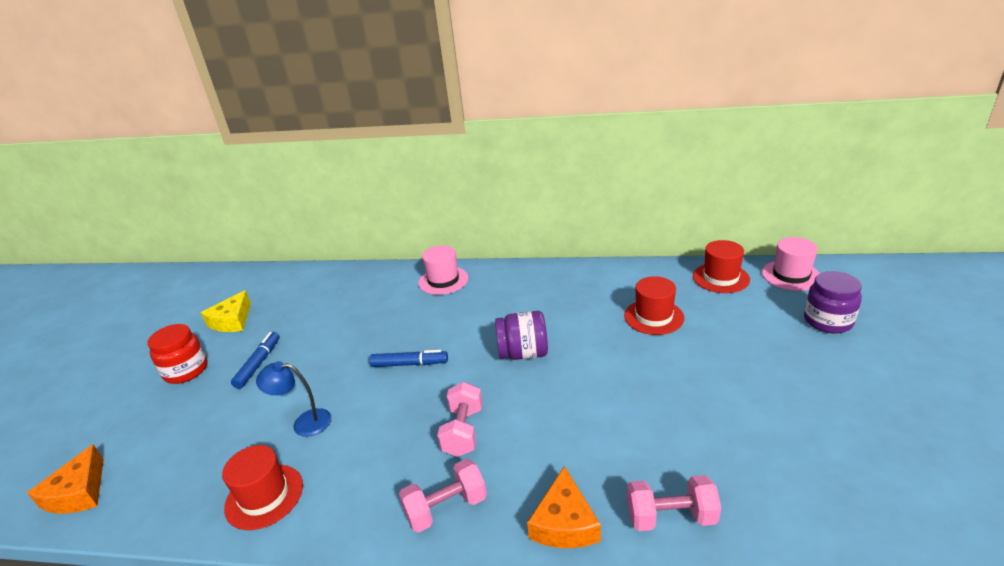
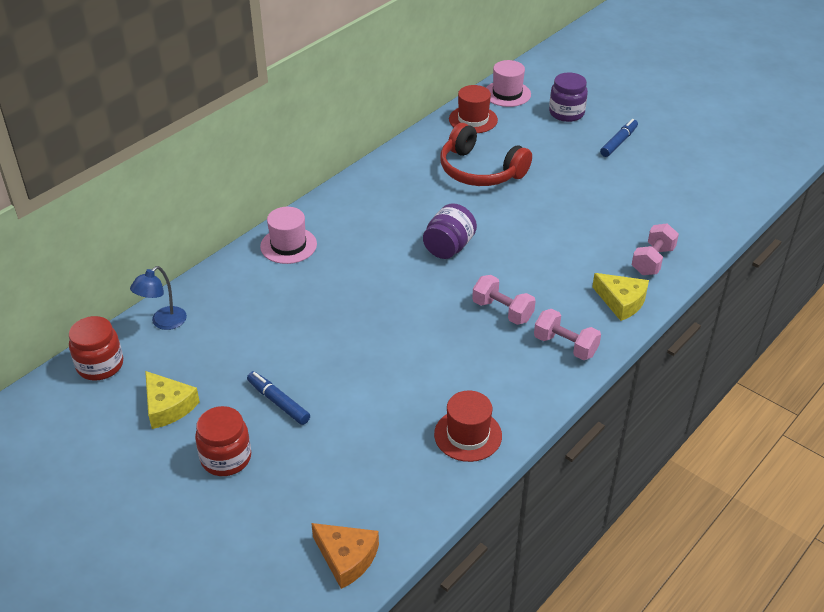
camera: 60 degrees left, 10 degrees up
(261, 278) = (100, 365): none -> red jar
(304, 423) = (402, 392): blue lamp -> blue lamp (163, 322)
(409, 364) = (392, 309): blue marker -> blue marker (618, 142)
(446, 508) = (565, 346): pink dumbbell -> pink dumbbell turned 60 degrees counterclockwise
(564, 523) = (621, 301): orange cheese -> yellow cheese
(654, 317) = (480, 171): red hat -> red headphones

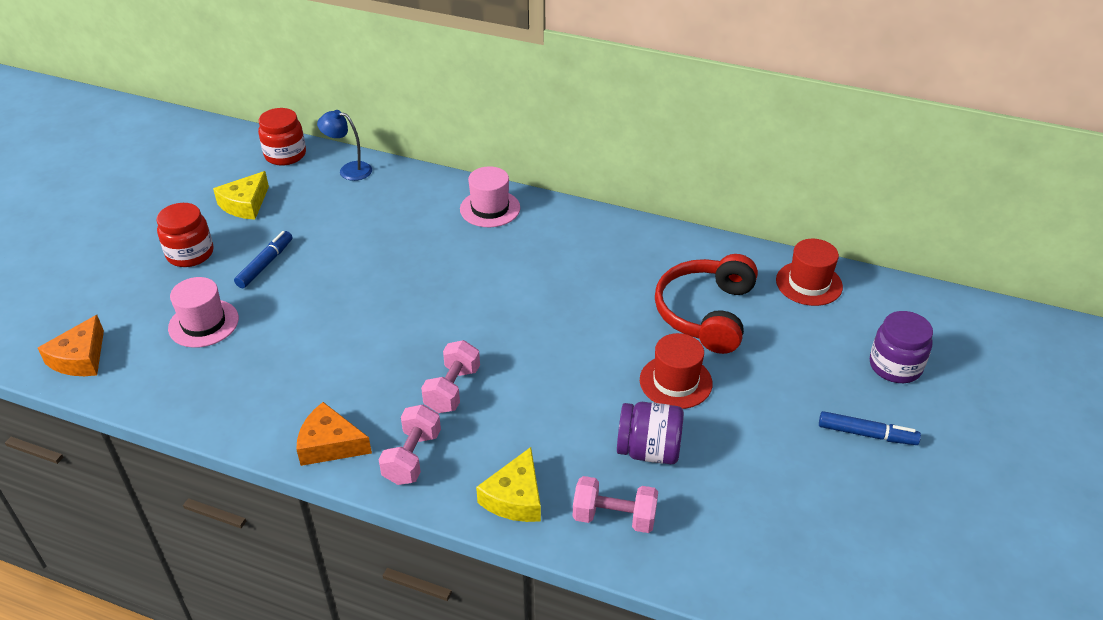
camera: 70 degrees right, 0 degrees up
(449, 247) = (544, 321): purple jar -> purple jar (649, 450)
(468, 435) = (249, 404): red hat -> red hat (675, 382)
(507, 94) = (892, 300): pink hat -> pink hat (203, 323)
(534, 390) = (330, 444): none -> orange cheese

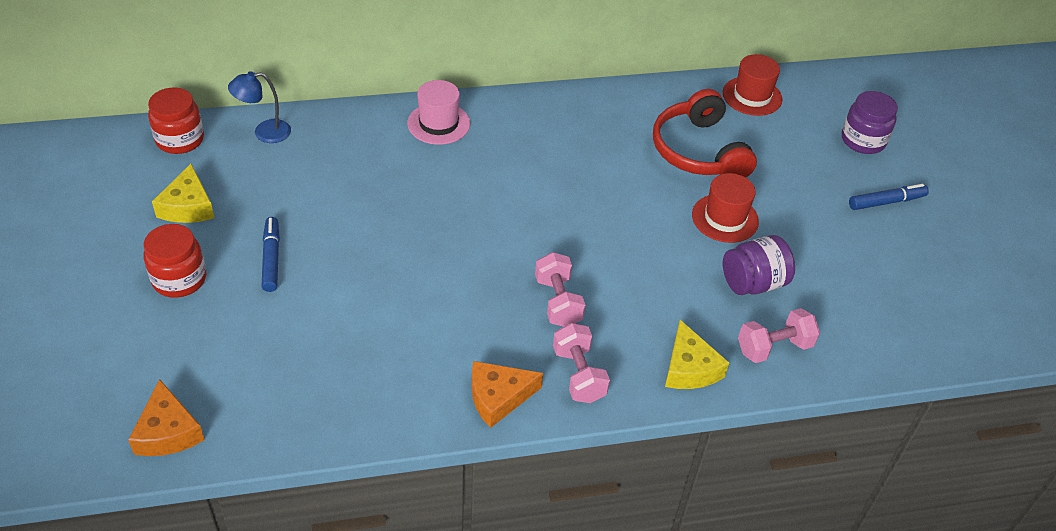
camera: 35 degrees left, 5 degrees up
(203, 323) = (266, 341): pink hat -> none

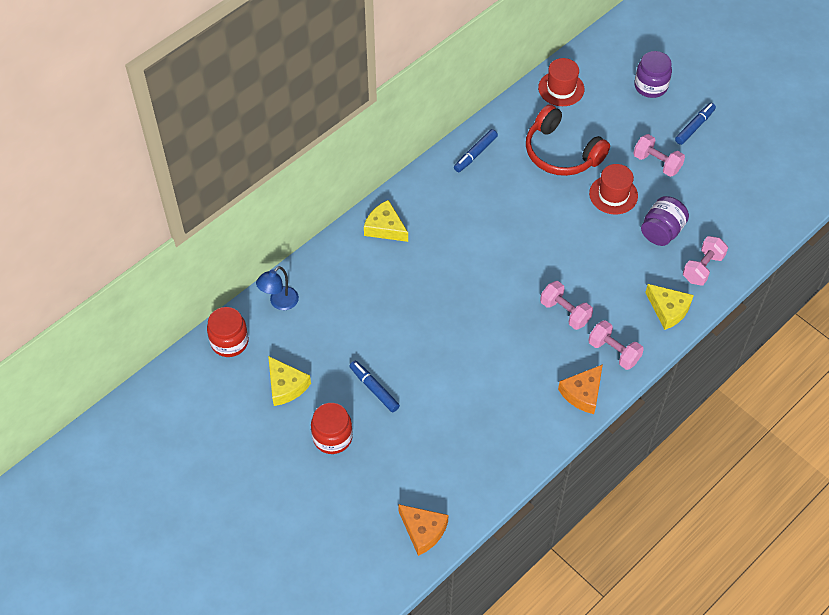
camera: 30 degrees left, 10 degrees up
(438, 123) = (385, 227): pink hat -> yellow cheese
(600, 108) = (475, 154): none -> blue marker
(807, 214) = (657, 163): none -> pink dumbbell

